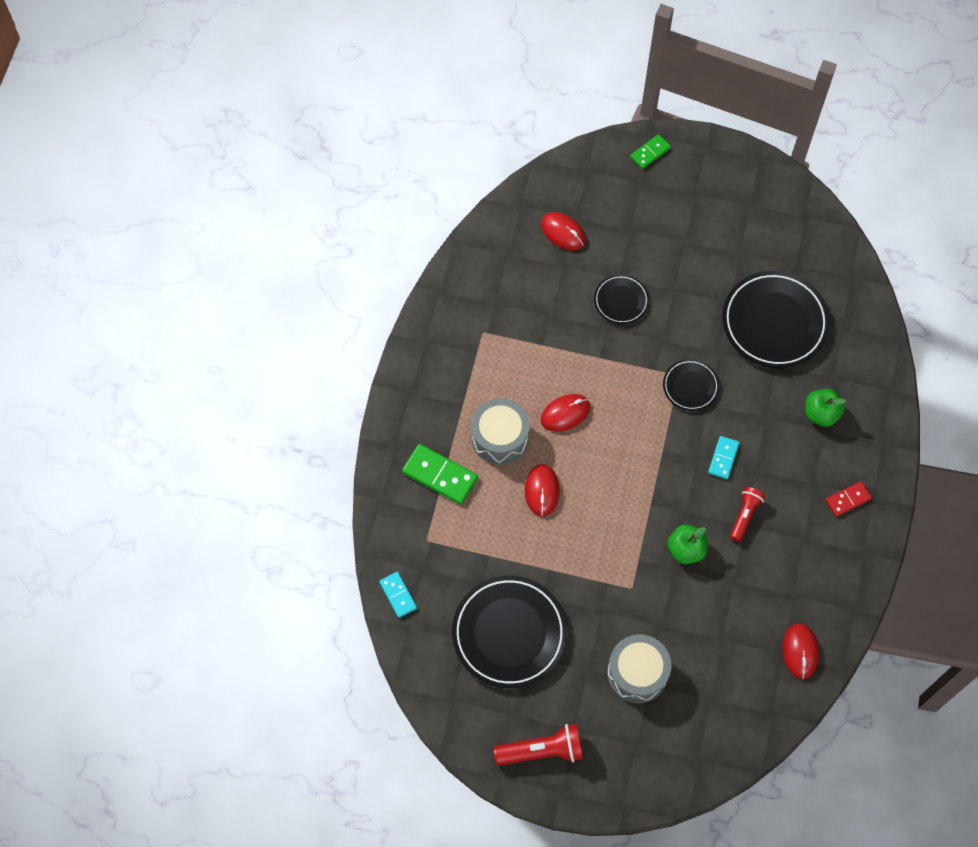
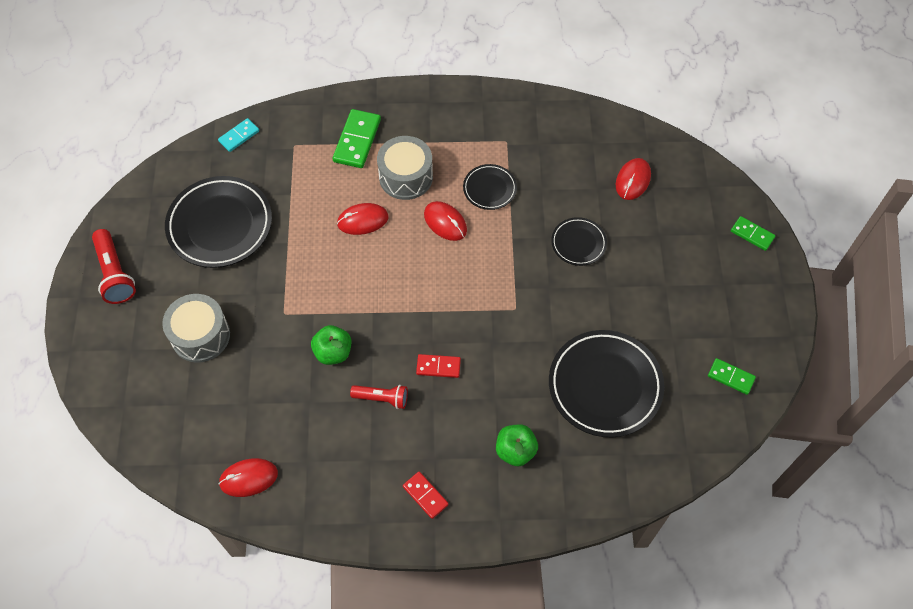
camera: 75 degrees right, 5 degrees down
(690, 386) = (507, 322): black plate -> black plate (489, 189)
(723, 458) = (438, 367): turquoise domino -> red domino
(789, 219) = (731, 377): none -> green domino

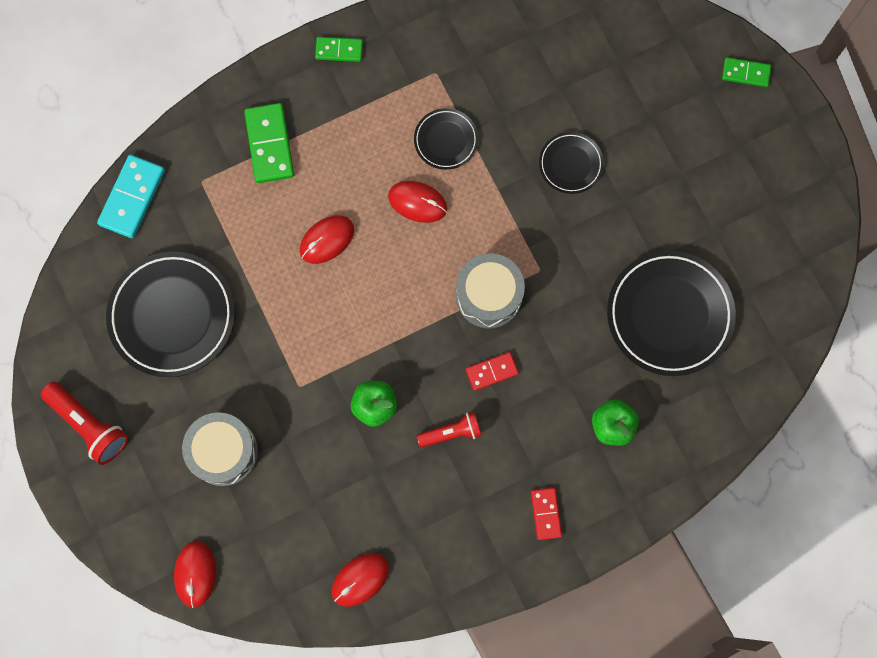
camera: 25 degrees left, 15 degrees up
(239, 136) = (132, 198): turquoise domino -> turquoise domino, size x1.66
(406, 177) = (347, 166): grey drum -> grey drum (489, 296)
(425, 495) = (546, 513): red domino -> red domino turned 60 degrees clockwise
(633, 180) = (594, 62): red mouse -> red mouse (195, 574)
(731, 377) = (789, 248): green domino -> green domino (339, 50)

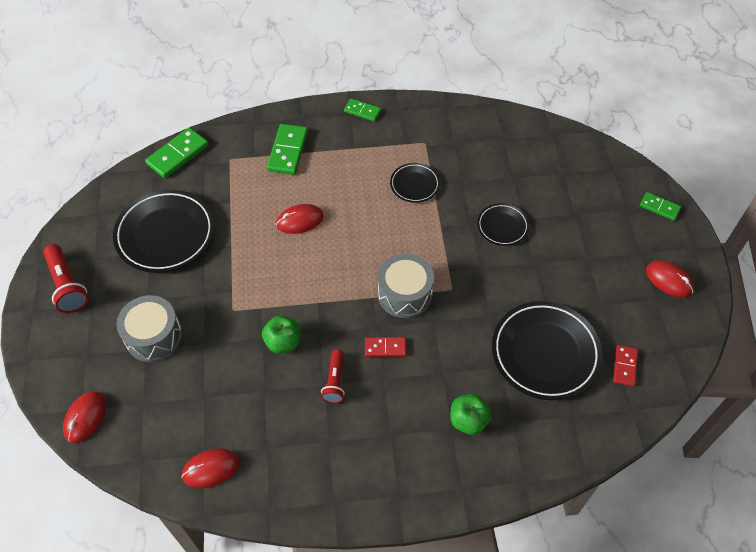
camera: 20 degrees right, 20 degrees down
(132, 198) = (178, 155): turquoise domino -> green domino
(417, 202) = (377, 217): red mouse -> red mouse (669, 280)
(451, 432) = (335, 381): red flashlight -> red flashlight turned 90 degrees clockwise
(546, 513) = (386, 471): red domino -> red domino (624, 366)

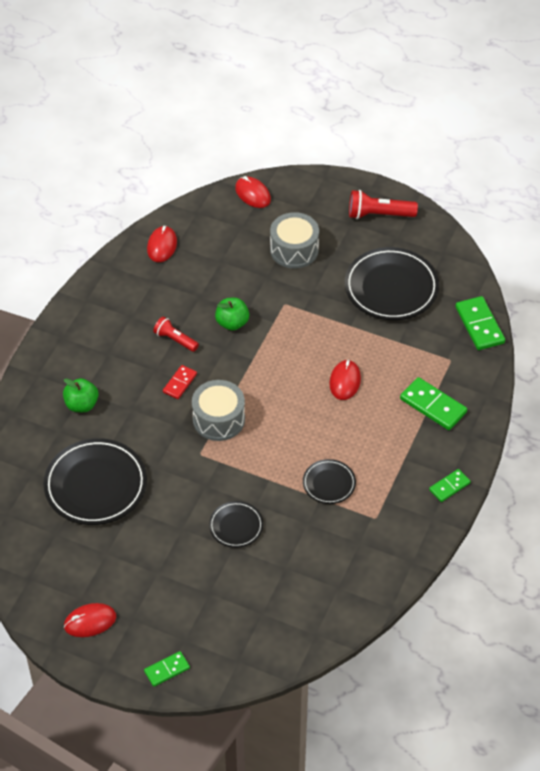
camera: 120 degrees right, 5 degrees down
(624, 366) = (42, 533): red domino -> none

